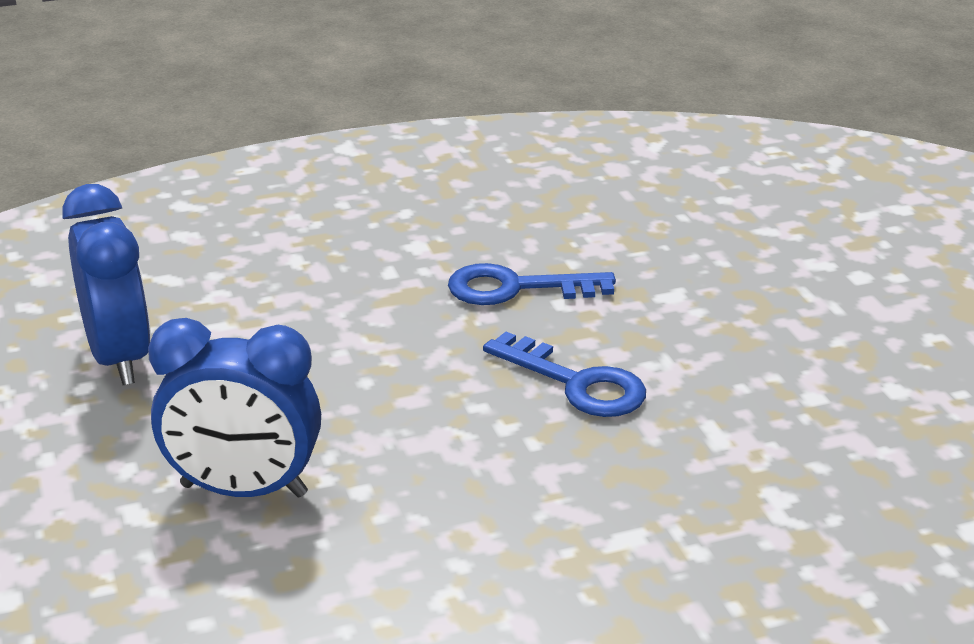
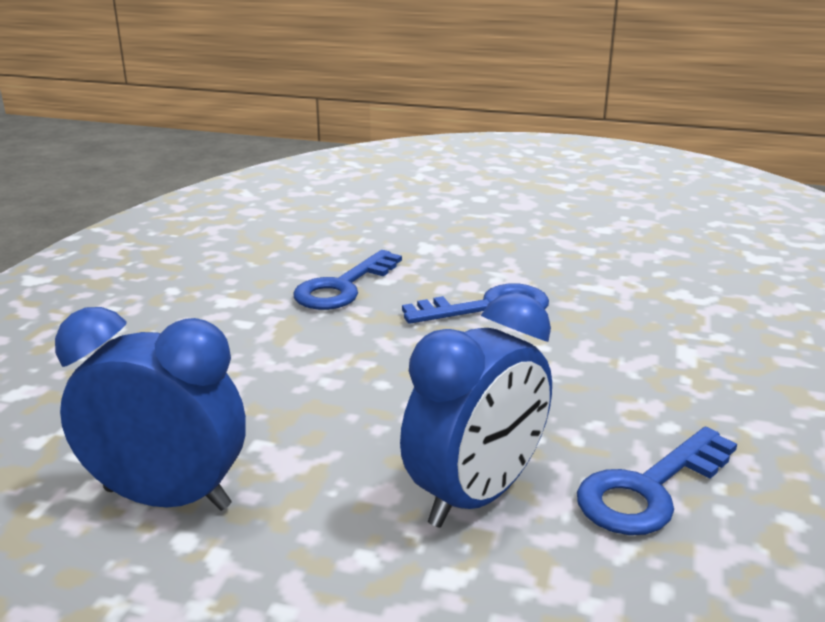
camera: 55 degrees left, 5 degrees down
(336, 579) = (649, 489): none -> blue key

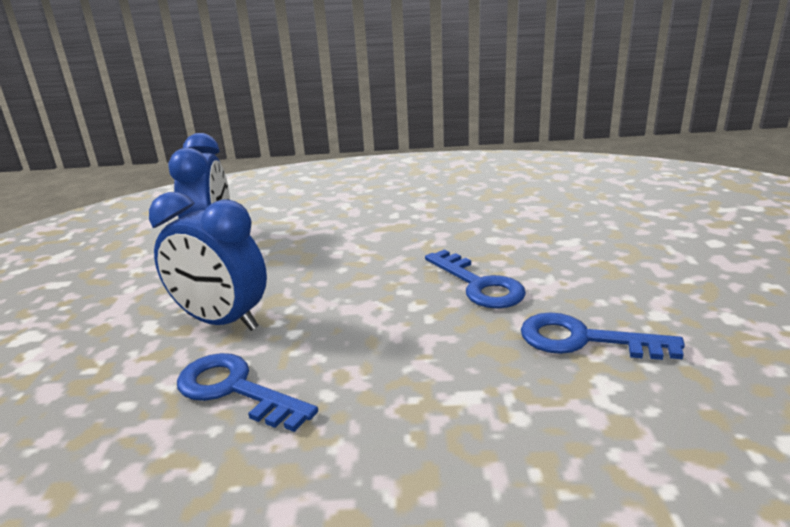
camera: 75 degrees right, 0 degrees up
(343, 287) = (466, 229): blue key -> blue key (584, 340)

